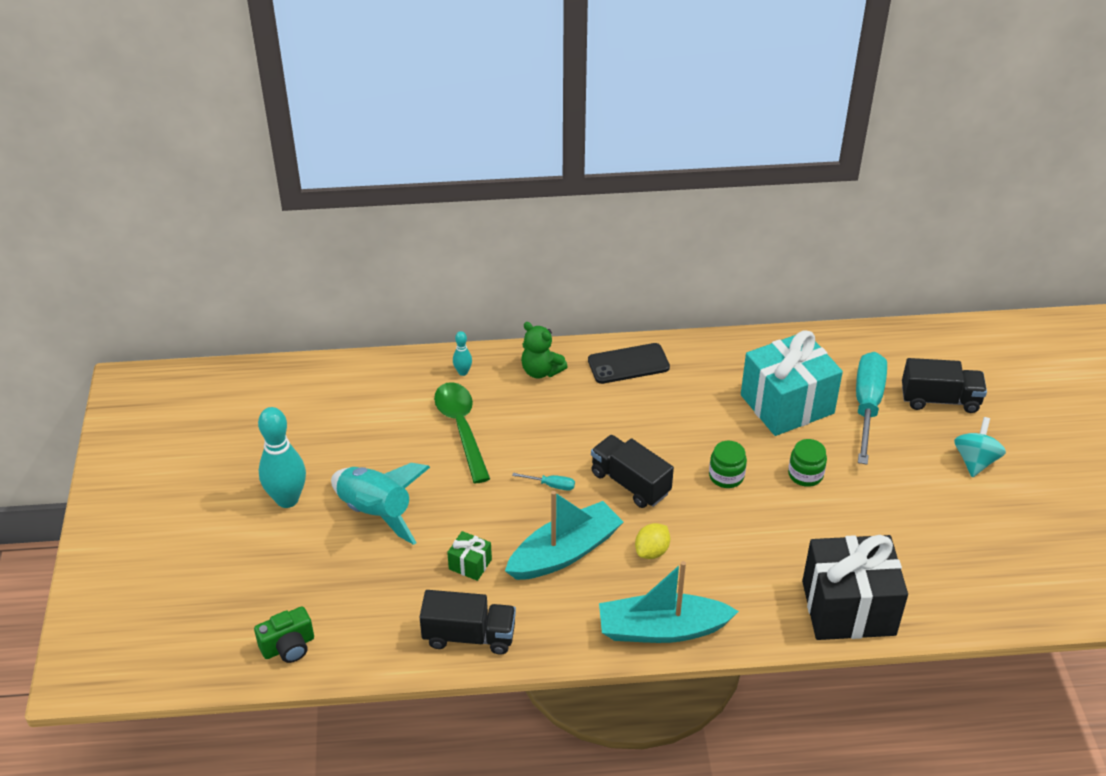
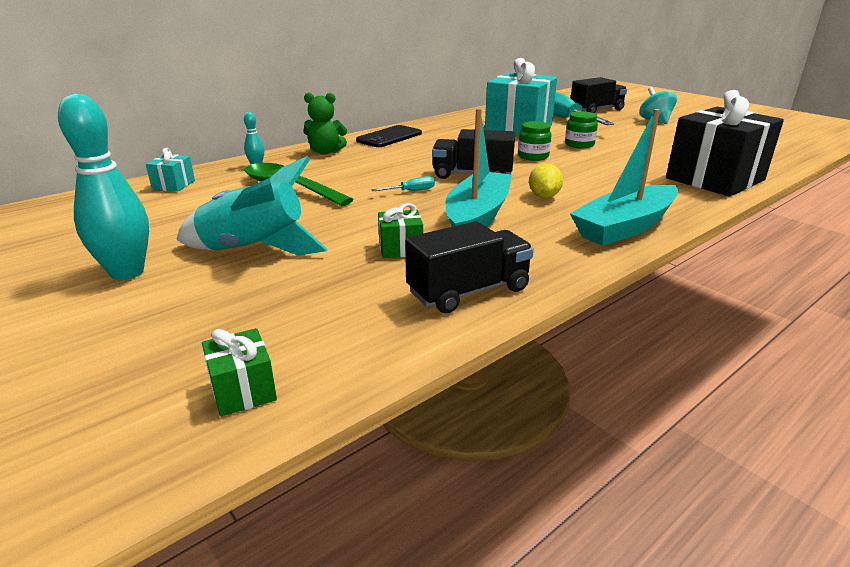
camera: 35 degrees left, 15 degrees down
(288, 646) = (243, 390): green camera -> green gift
(378, 379) = (173, 185): none -> turquoise gift

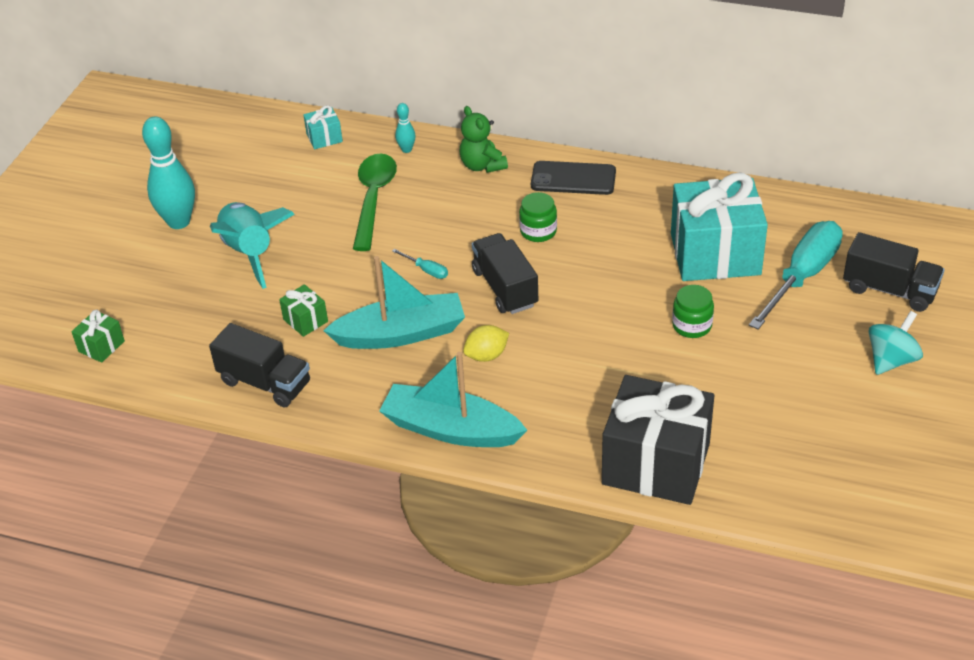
camera: 60 degrees right, 15 degrees up
(533, 156) = (607, 306): green jar -> green jar (538, 231)

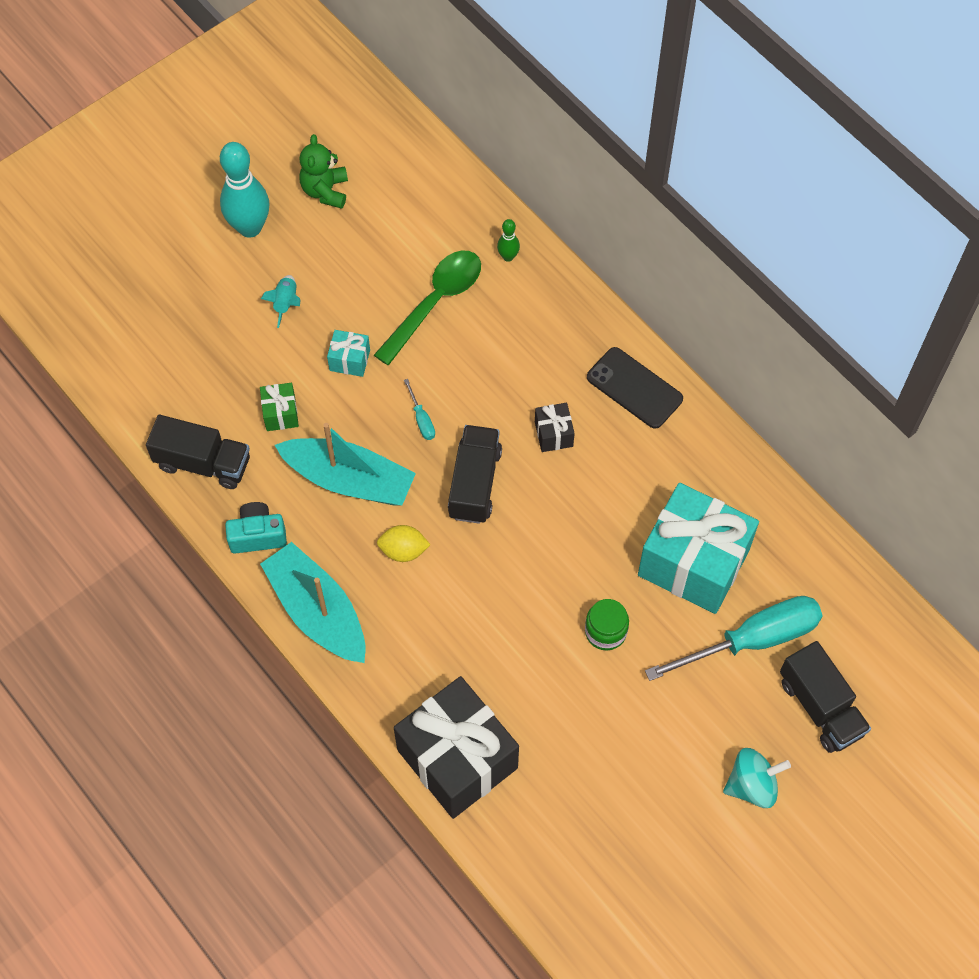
camera: 30 degrees right, 20 degrees up
(101, 346) = (99, 338): green gift -> none
(250, 252) = (286, 303): turquoise rocket -> turquoise rocket, size x0.46
(265, 382) = (203, 463): black truck -> black truck turned 45 degrees counterclockwise
(324, 138) = (444, 196): turquoise gift -> turquoise gift (349, 360)
(354, 406) = (257, 535): none -> turquoise camera
(406, 149) = (508, 257): turquoise bowling pin -> green bowling pin
(482, 165) = (563, 320): green teddy bear -> green teddy bear (325, 191)
(538, 231) = (553, 434): green jar -> black gift

